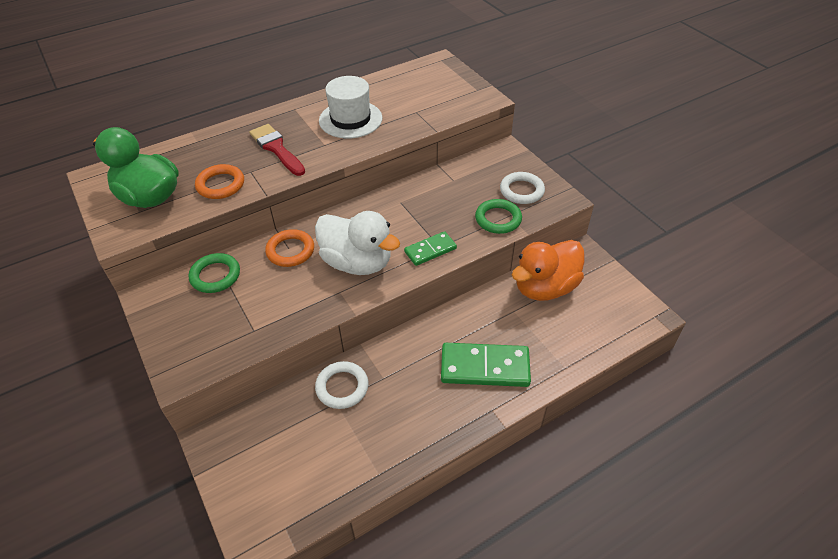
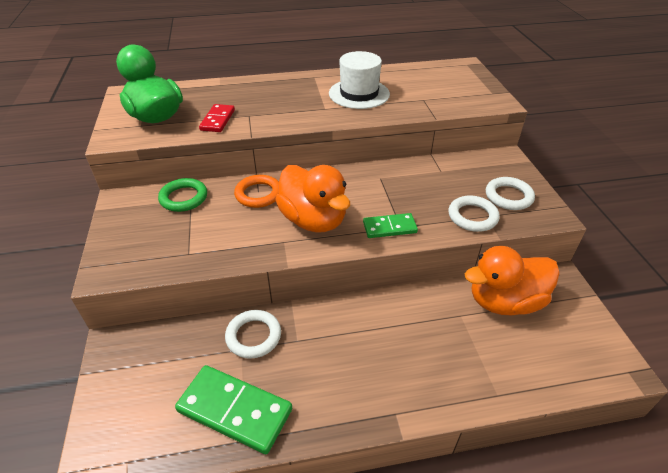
camera: 20 degrees right, 5 degrees down
(220, 185) = (218, 120): orange ring -> red domino
(276, 148) = (281, 103): red brush -> none
(357, 262) = (313, 220): white duck -> orange duck
(485, 367) = (406, 364): green domino -> green domino (235, 410)
(498, 219) = (472, 216): green ring -> white ring

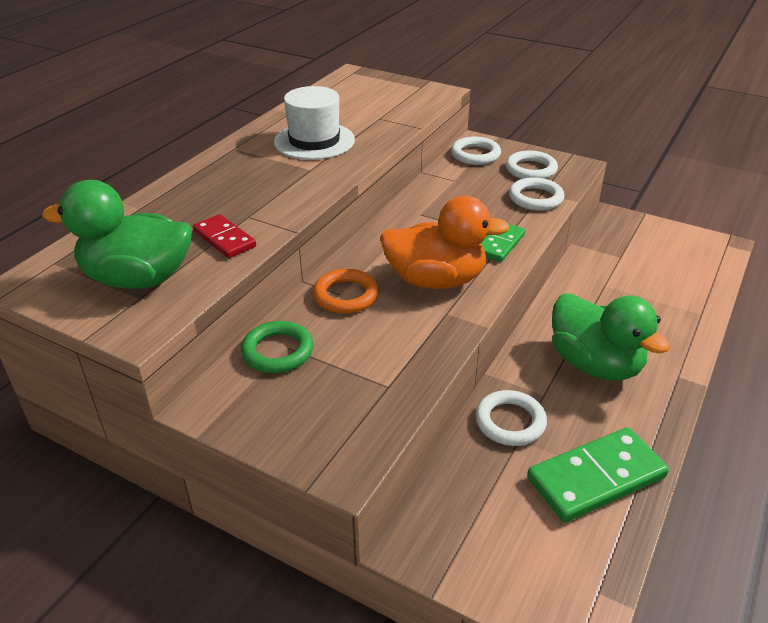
camera: 50 degrees left, 5 degrees down
(357, 353) = (595, 364): none -> green duck
(487, 164) = (475, 155): none -> white ring
(504, 301) = (611, 256): orange duck -> none

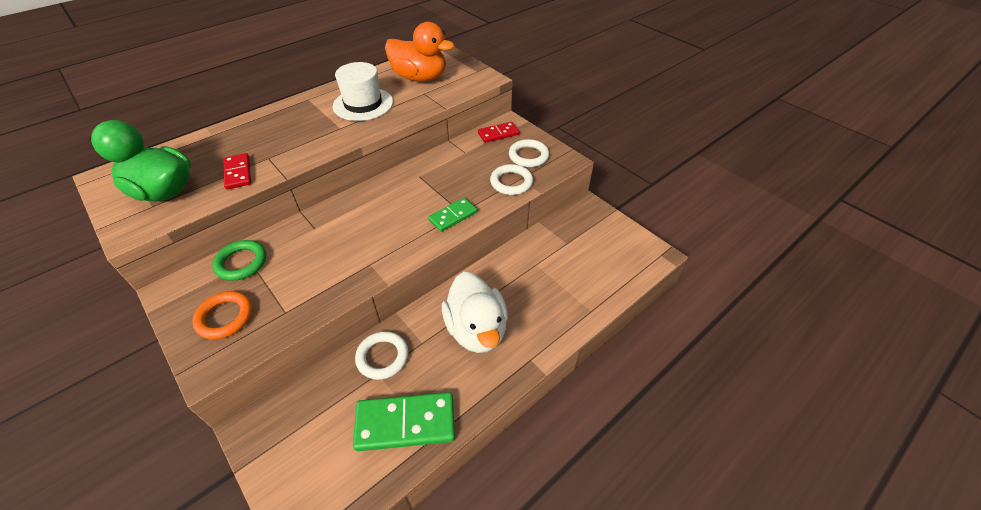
camera: 20 degrees right, 10 degrees up
(346, 295) = (317, 231): orange ring -> orange ring (225, 317)
(436, 280) = (384, 235): orange duck -> orange duck (420, 78)
(475, 155) = (498, 134): white ring -> red domino
(595, 364) = (476, 329): green duck -> white duck

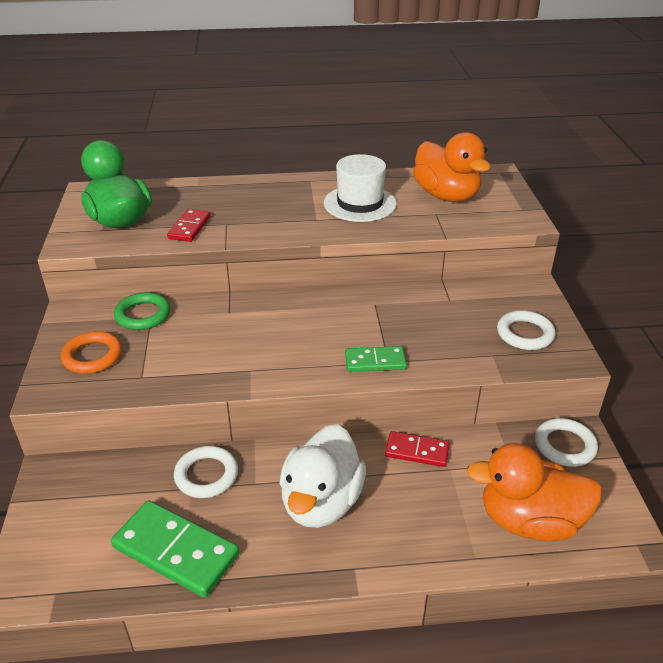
camera: 35 degrees right, 10 degrees down
(498, 134) = (508, 294): red domino -> red domino (417, 451)
(511, 182) = (476, 354): white ring -> white ring (564, 445)
(601, 272) = (529, 521): none -> orange duck

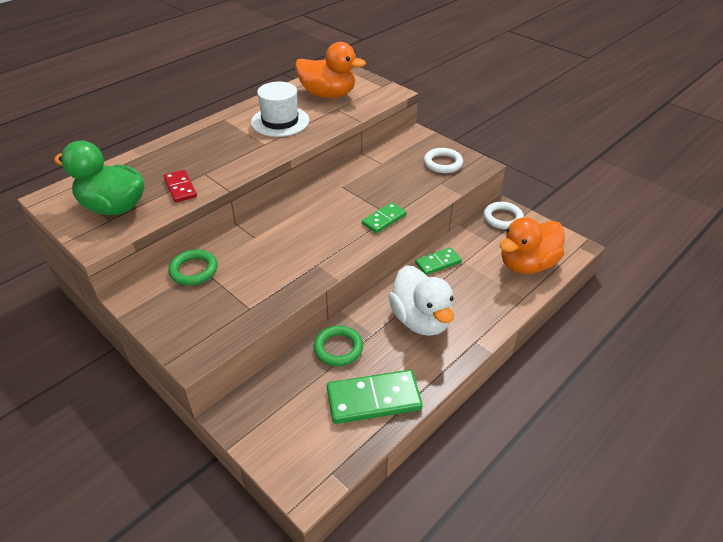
camera: 40 degrees left, 5 degrees up
(92, 356) = (194, 316): orange ring -> none
(206, 475) = (338, 348): white ring -> green ring
(417, 451) = (438, 263): red domino -> green domino

